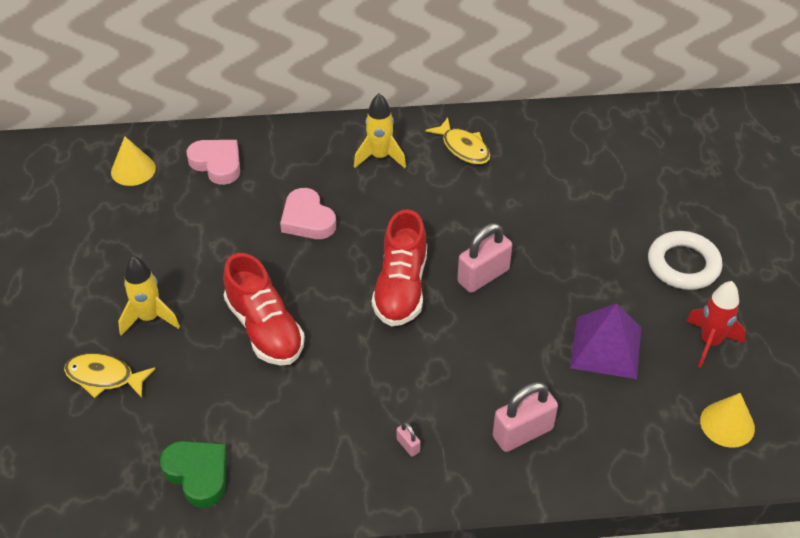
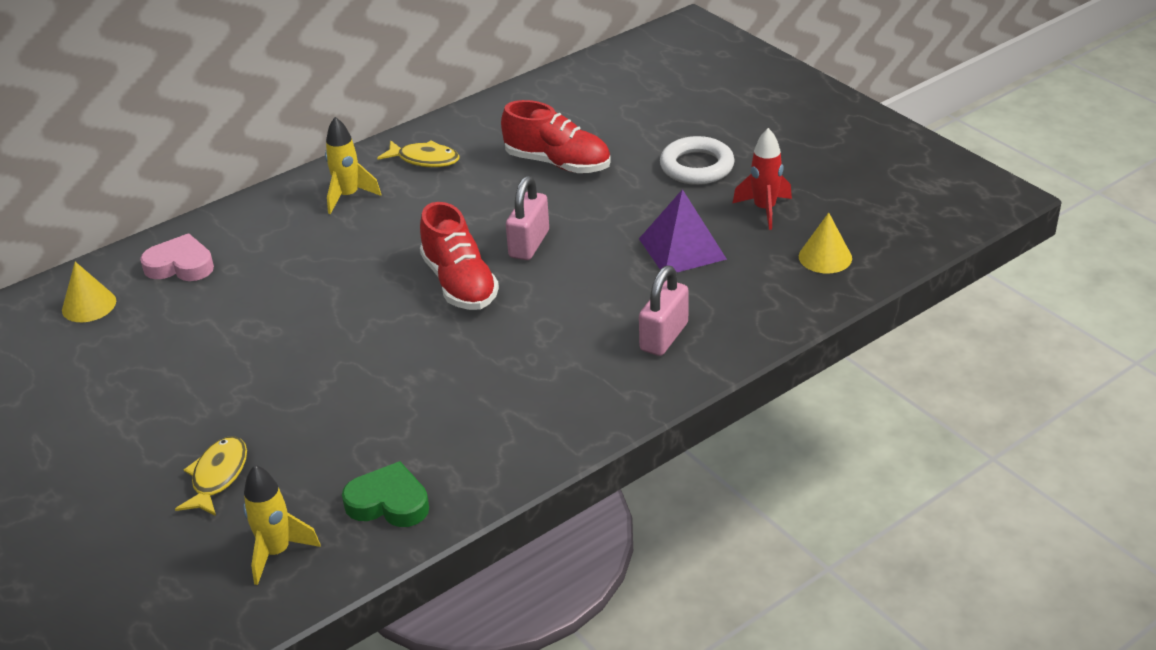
camera: 30 degrees left, 10 degrees down
(104, 377) = (218, 476): yellow fish -> yellow fish turned 120 degrees clockwise
(149, 318) = (223, 411): yellow rocket -> yellow rocket (277, 552)
(265, 329) = (353, 368): red shoe -> red shoe (557, 163)
(307, 219) = (318, 270): pink heart -> none
(408, 445) = (571, 391): pink padlock -> none

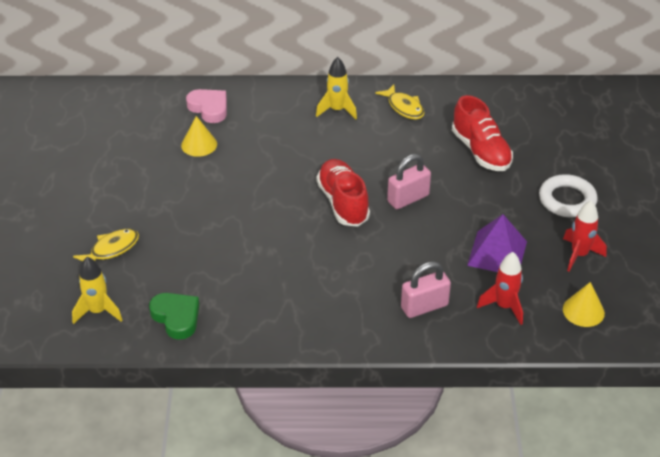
camera: 35 degrees right, 5 degrees up
(89, 305) = (144, 109): yellow cone -> yellow cone (199, 144)
(459, 283) = (343, 203): red shoe -> red shoe turned 150 degrees clockwise
(745, 293) = (504, 306): none -> red rocket

